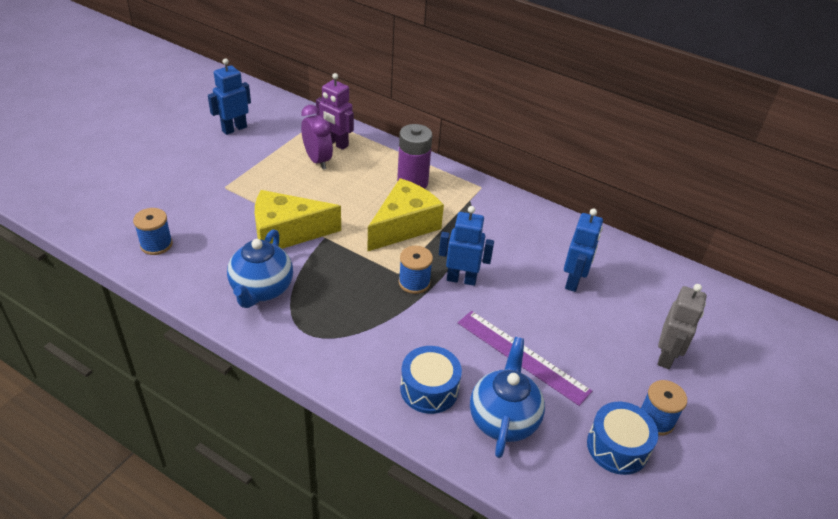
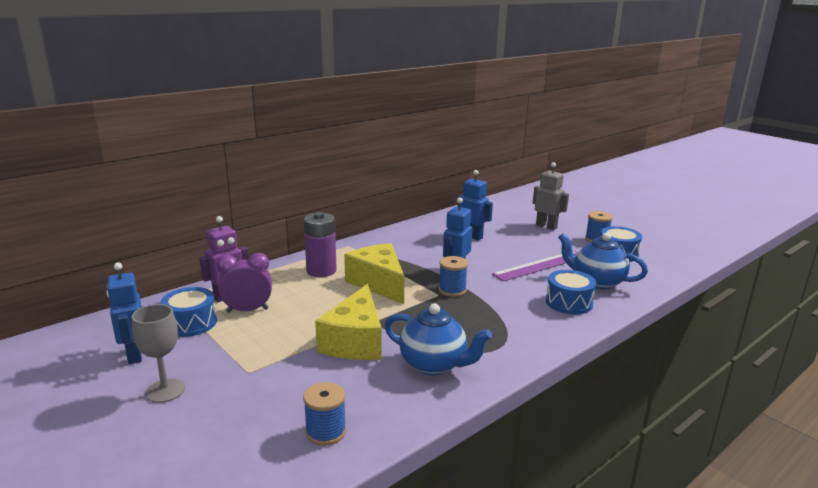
camera: 70 degrees left, 20 degrees down
(193, 157) = (165, 391): none -> grey goblet
(286, 138) = (191, 323): none -> blue drum

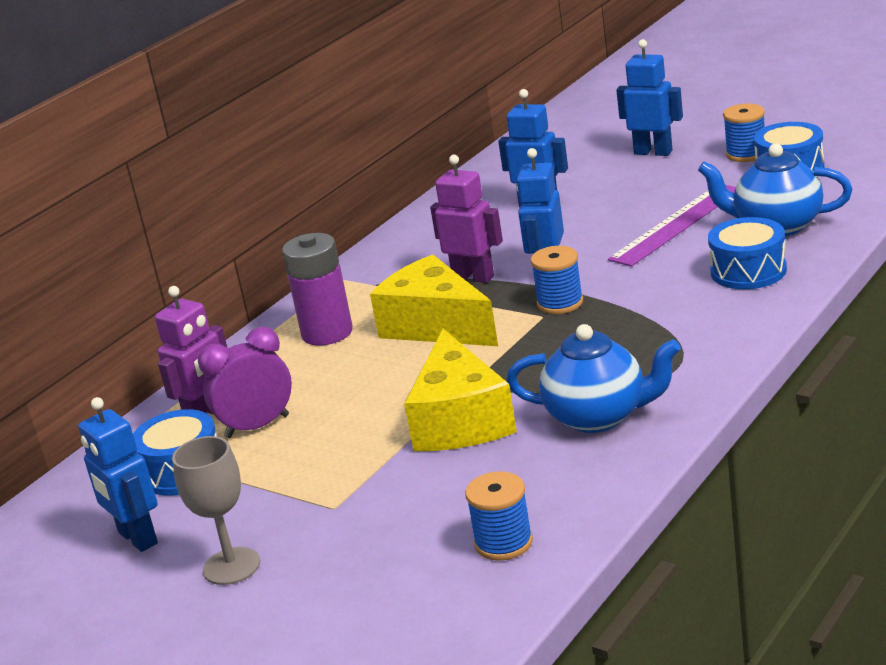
camera: 10 degrees left, 5 degrees up
(415, 263) = (473, 277): none -> purple robot
(546, 226) = (653, 152): grey robot -> blue robot

